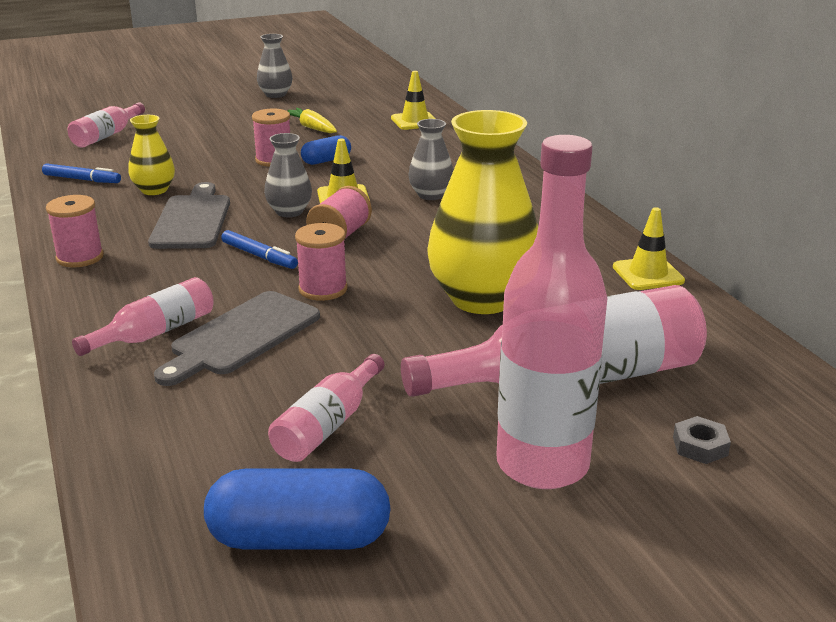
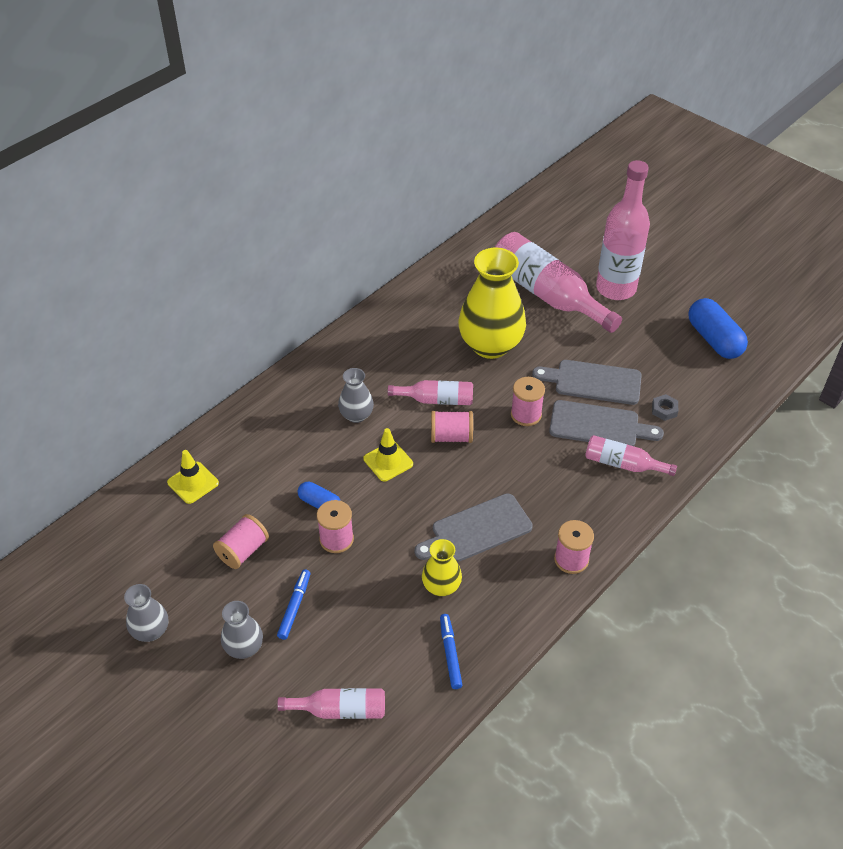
camera: 115 degrees left, 20 degrees up
(259, 256) = (505, 464): blue marker -> blue marker (294, 607)
(289, 212) = (430, 480): grey vase -> grey vase (244, 647)
(311, 128) = (243, 551): yellow carrot -> pink spool
(328, 359) = (593, 382): none -> grey cutting board
(328, 425) = (643, 360): pink bottle -> pink bottle (436, 400)
(648, 274) = (417, 290): yellow traffic cone -> none
(700, 446) = (568, 249): grey nut -> grey nut (664, 410)

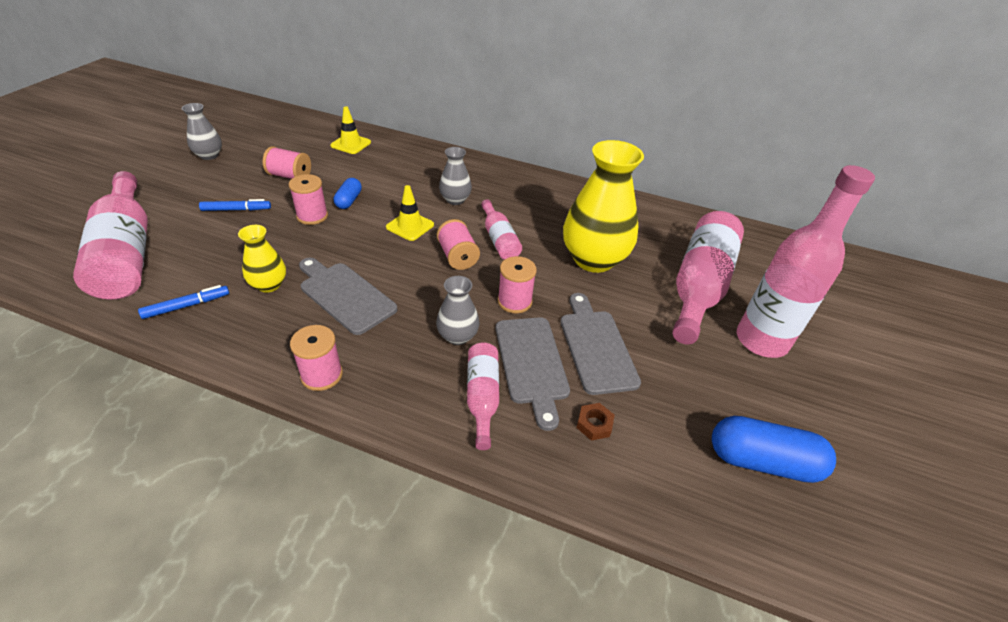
camera: 65 degrees right, 5 degrees down
(244, 647) = (194, 195): grey vase -> grey vase (457, 336)
(340, 710) = (127, 253): pink bottle -> pink bottle, size x1.93
(664, 410) = (594, 424): grey nut -> brown nut
(714, 339) = (762, 461): blue capsule -> blue capsule turned 60 degrees clockwise

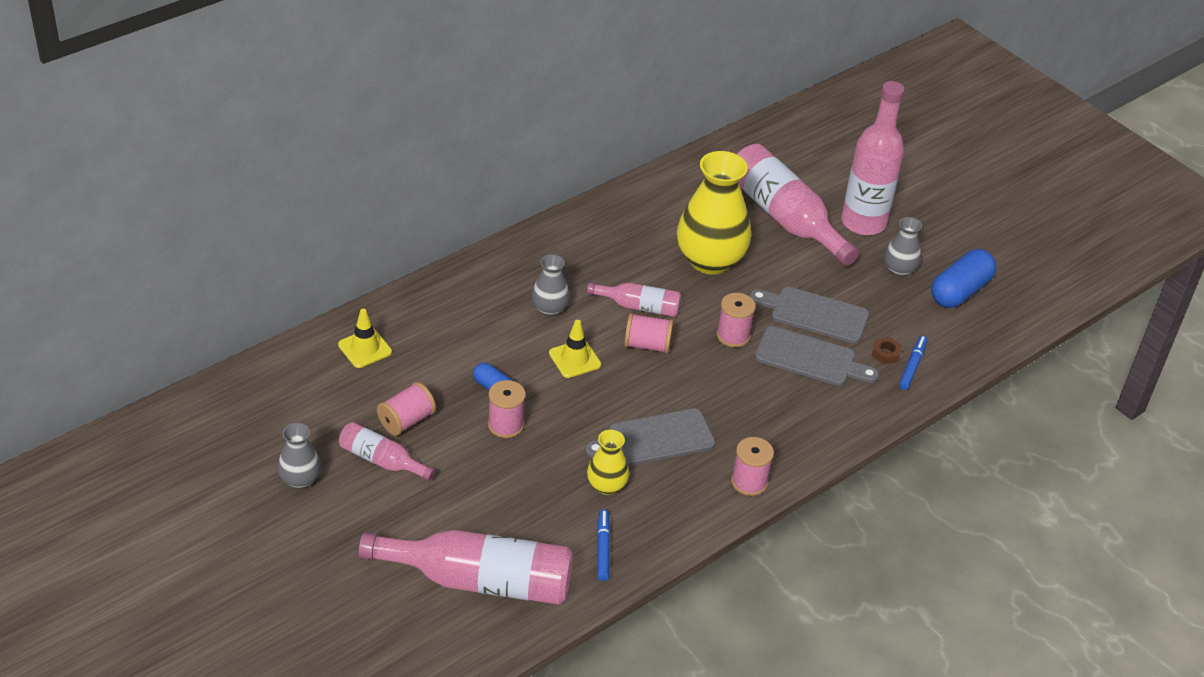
camera: 60 degrees left, 0 degrees up
(236, 210) = (451, 481): blue marker -> blue marker (912, 366)
(457, 336) = (754, 387): grey vase -> grey vase (899, 270)
(482, 397) = (827, 400): pink bottle -> pink bottle (381, 460)

